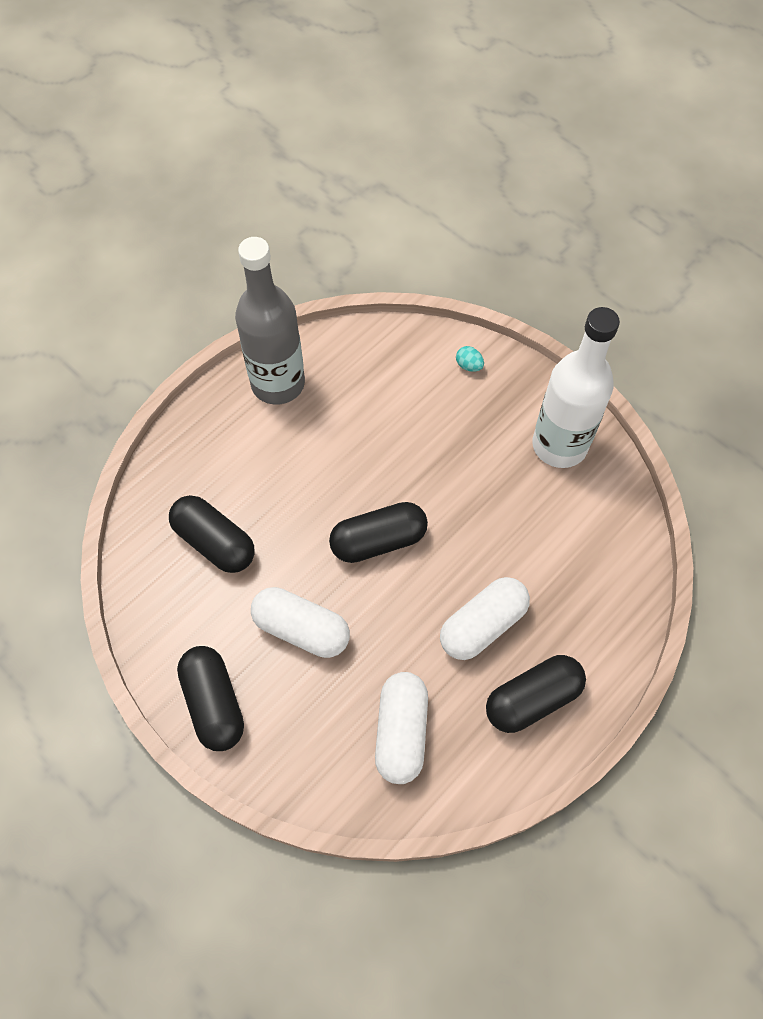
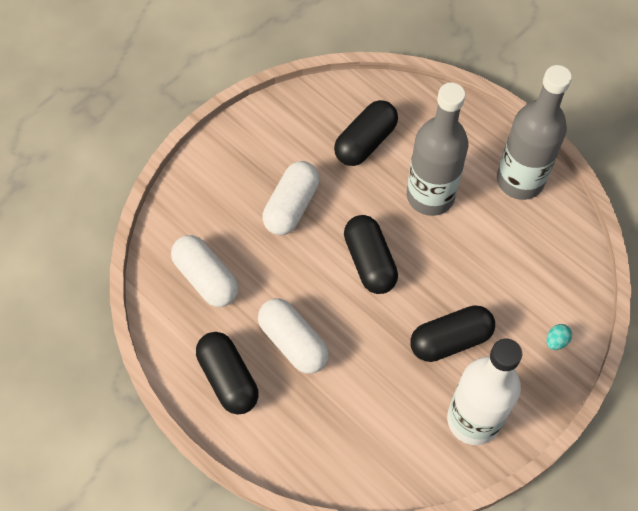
camera: 90 degrees right, 0 degrees up
(214, 703) = (234, 150): black capsule -> black capsule (450, 340)
(294, 474) = (430, 196): none -> grey bottle
(401, 732) = (206, 278): white capsule -> white capsule turned 45 degrees clockwise

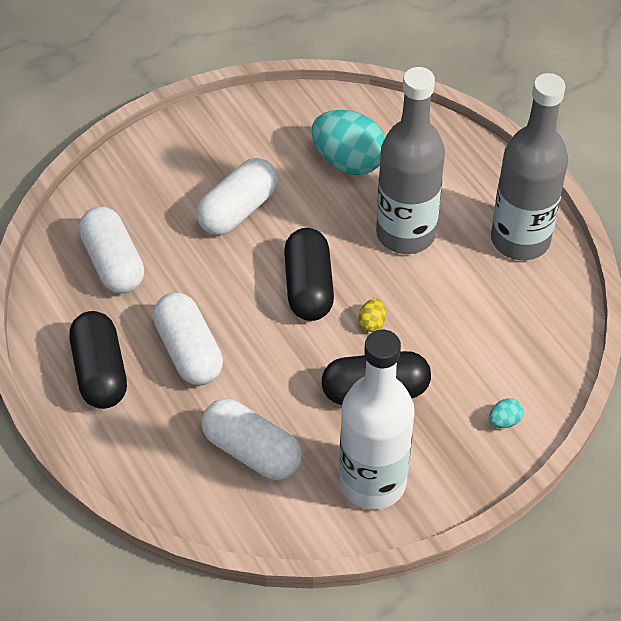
camera: 15 degrees right, 10 degrees down
(365, 142) = (348, 161): black capsule -> turquoise egg
(372, 417) = (252, 451): none -> white capsule
(429, 281) = (372, 323): none -> yellow egg

